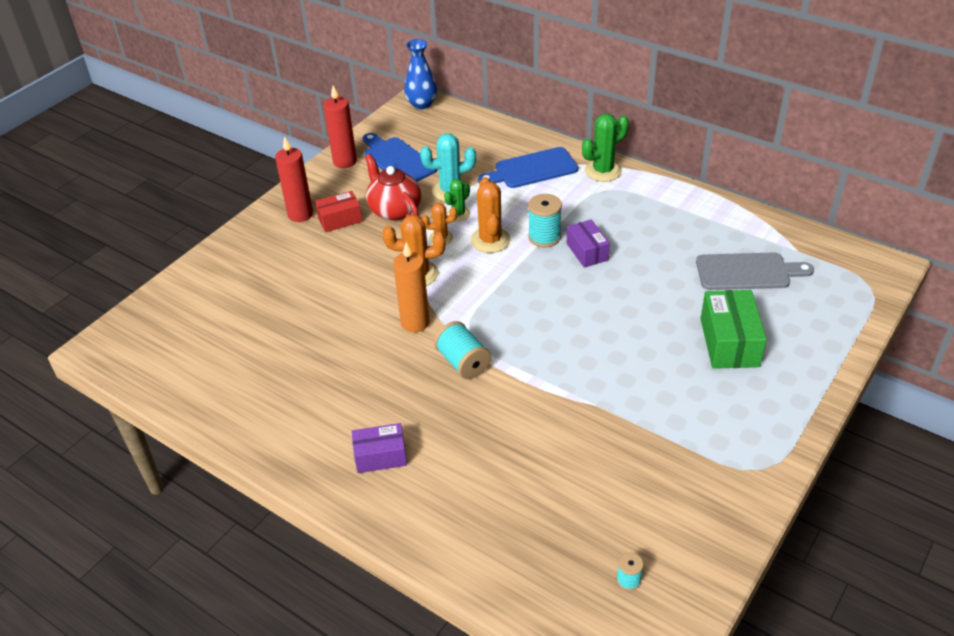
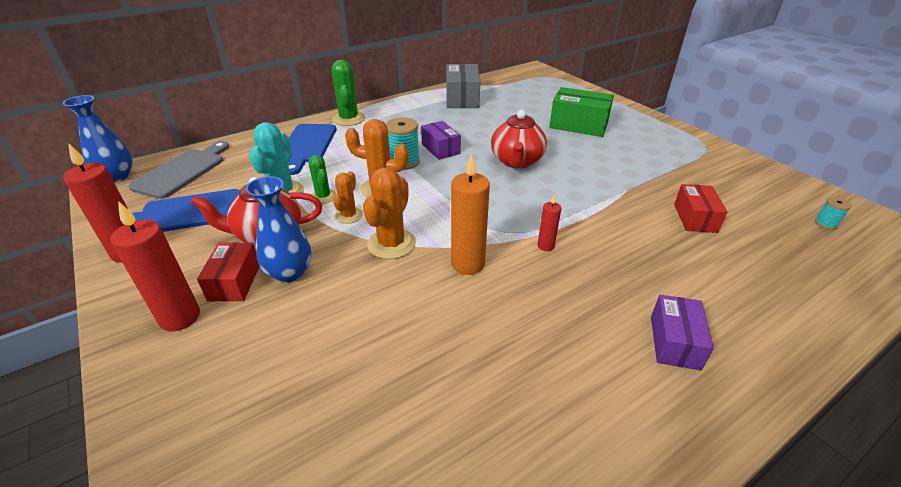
camera: 70 degrees left, 5 degrees down
(360, 239) = (289, 272): none -> blue vase
(463, 362) = (545, 246): turquoise spool -> red candle
(571, 463) = (695, 218): none -> red box
(587, 252) = (440, 149): purple box -> purple box turned 60 degrees clockwise
(599, 311) = (516, 161): none -> red teapot
(723, 229) = (462, 98): none -> grey box
(747, 272) = (511, 102): grey cutting board -> grey cutting board (183, 171)

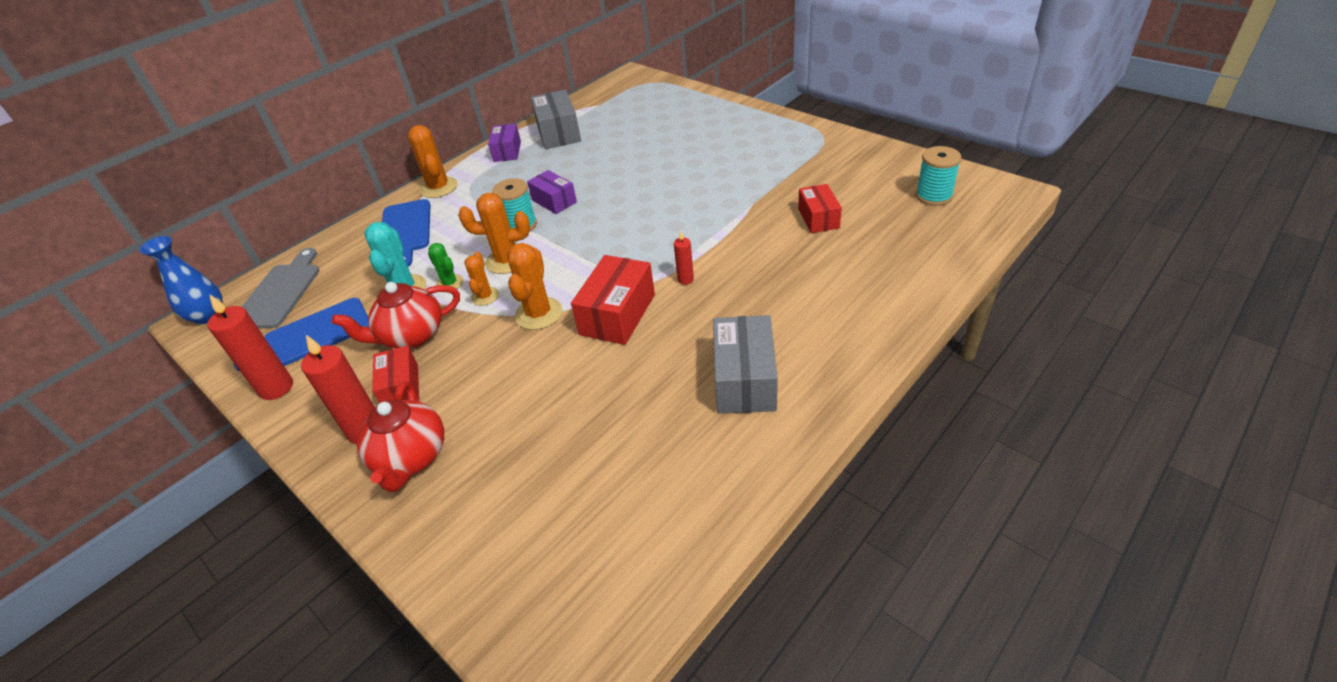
camera: 10 degrees left, 5 degrees up
(289, 272) = (450, 365): blue vase -> none
(349, 119) = (439, 188): green cactus -> orange cactus
(468, 264) = (617, 314): orange candle -> red box
(516, 161) = (638, 197): red teapot -> red teapot (411, 458)
(578, 125) = (693, 139): green box -> none
(591, 375) = (744, 380): none -> grey box
(674, 342) = (809, 336): purple box -> purple box (507, 151)
(825, 224) = (933, 196): turquoise spool -> turquoise spool, size x1.87

